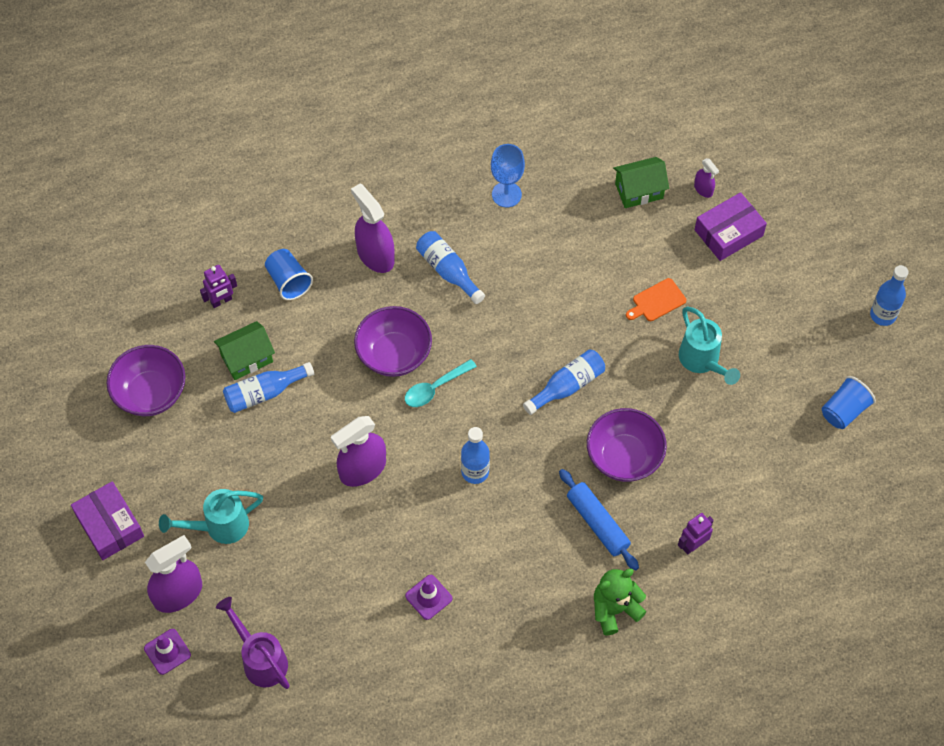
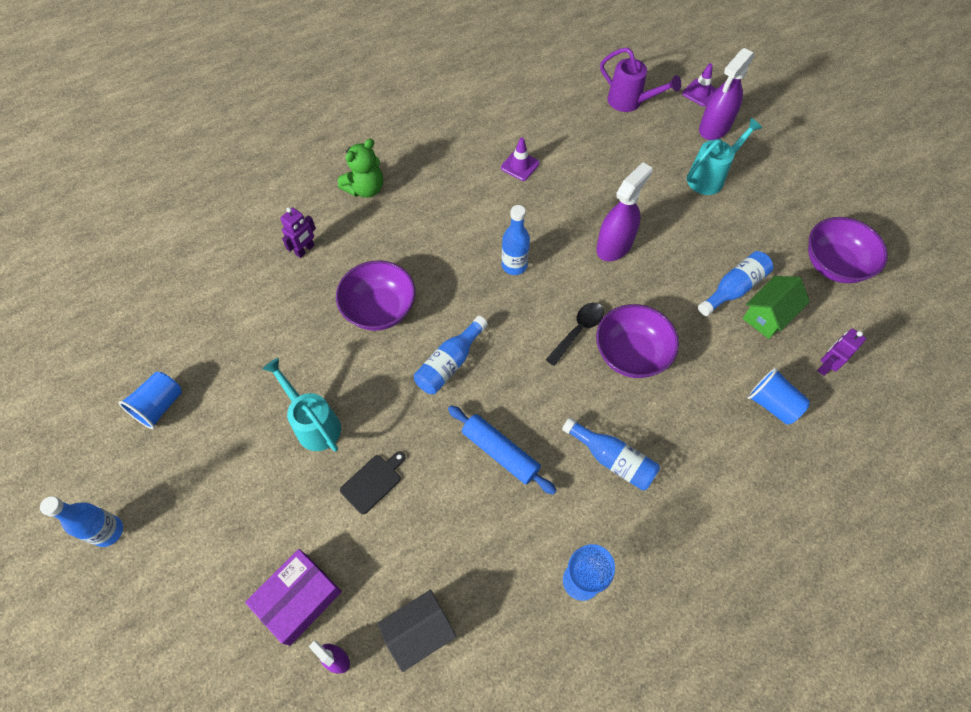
camera: 165 degrees right, 0 degrees up
(109, 525) = (796, 159): purple box -> none
(375, 255) = (698, 458): purple spray bottle -> none
(435, 388) = (578, 331): turquoise spoon -> black spoon
(597, 523) = (393, 248): blue rolling pin -> blue rolling pin (500, 452)
(639, 191) = (419, 632): green house -> black house
(657, 301) = (373, 482): orange cutting board -> black cutting board

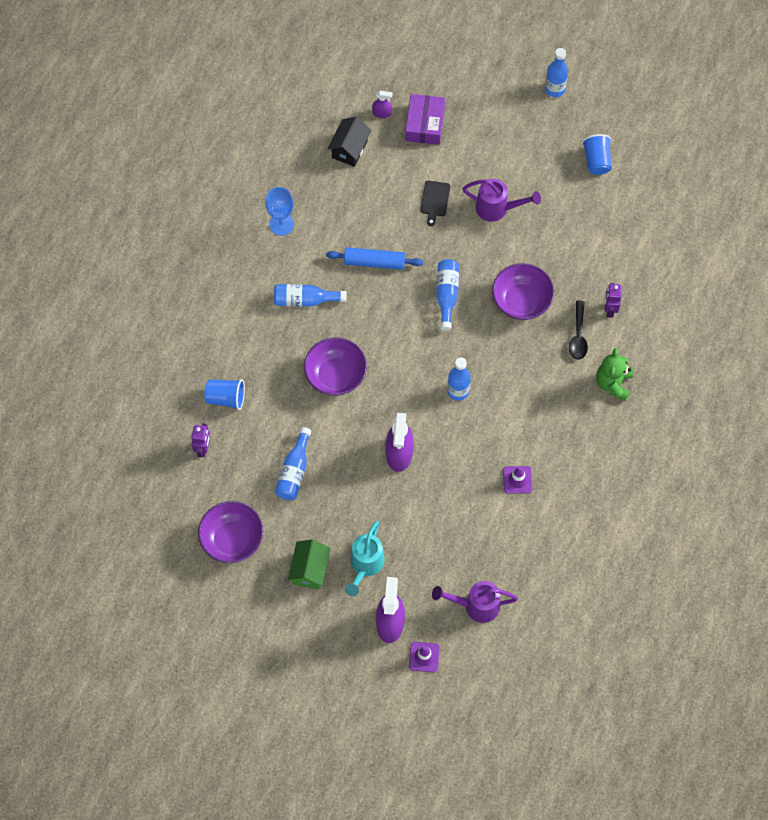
camera: 145 degrees right, 5 degrees up
(314, 423) = (497, 208): turquoise watering can -> purple watering can
(578, 331) = (381, 370): black spoon -> black spoon (578, 336)
(768, 316) = (260, 464): green house -> green house (310, 570)

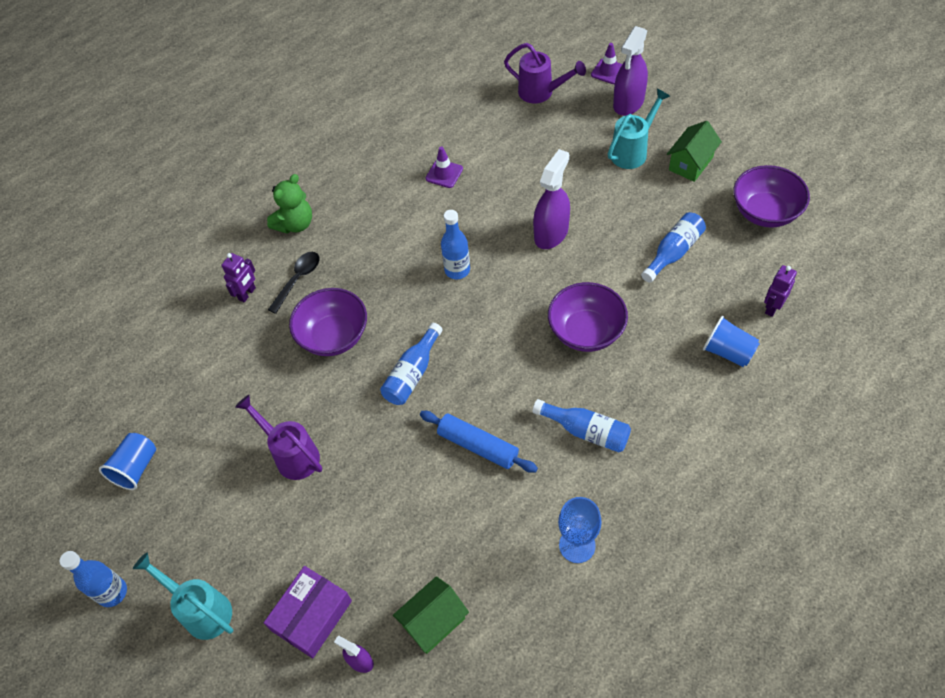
camera: 150 degrees left, 10 degrees down
(349, 149) = (433, 622): black house -> green house
(434, 200) = (361, 497): black cutting board -> none
(493, 101) = (201, 610): none -> turquoise watering can

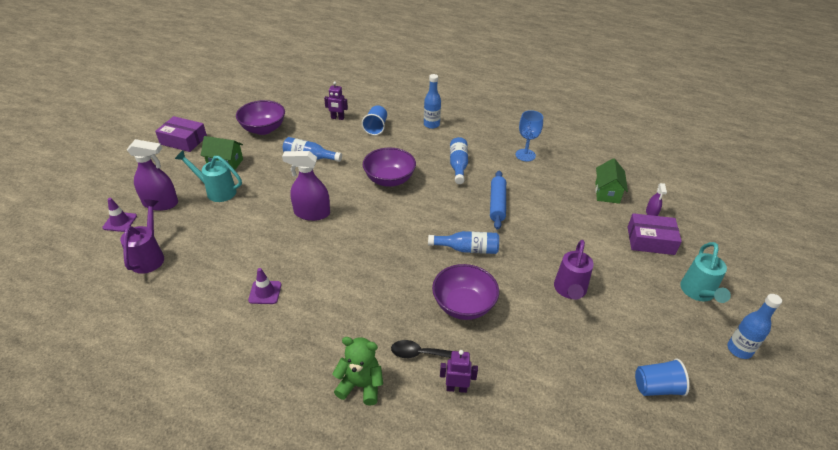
camera: 120 degrees left, 15 degrees down
(433, 622) = (607, 192): green house -> green house turned 75 degrees clockwise
(457, 270) = (367, 253): blue bottle -> blue bottle (431, 124)
(760, 127) = (183, 140): none -> purple box

